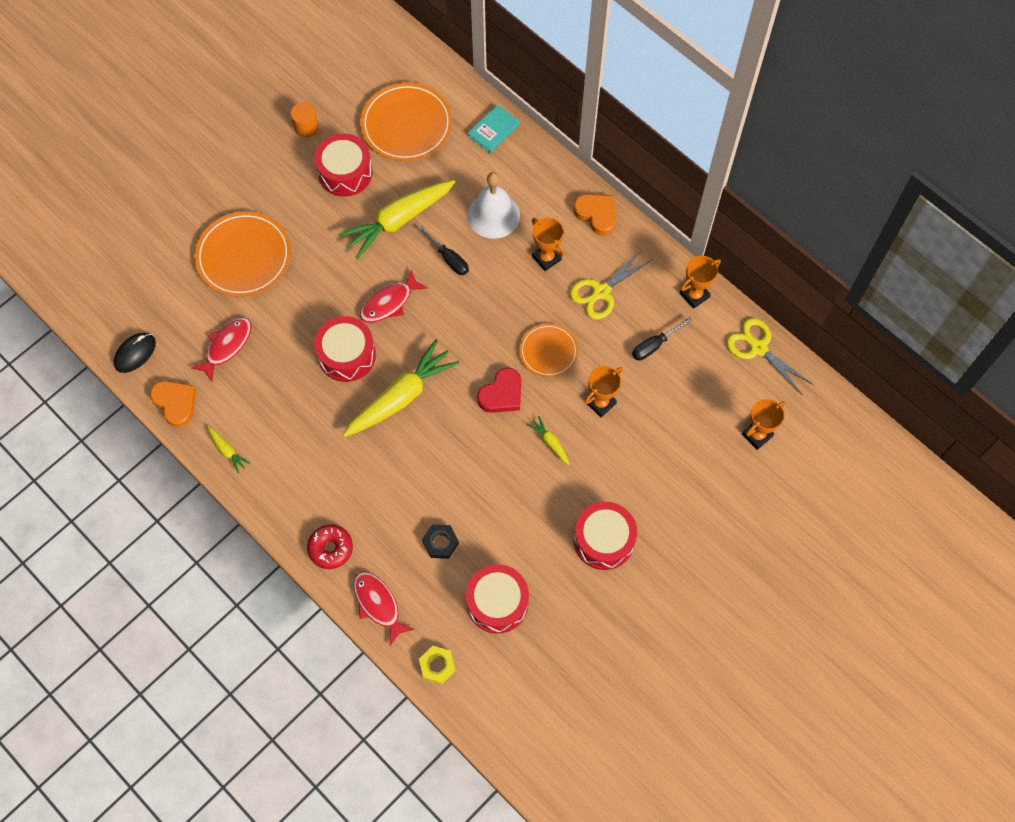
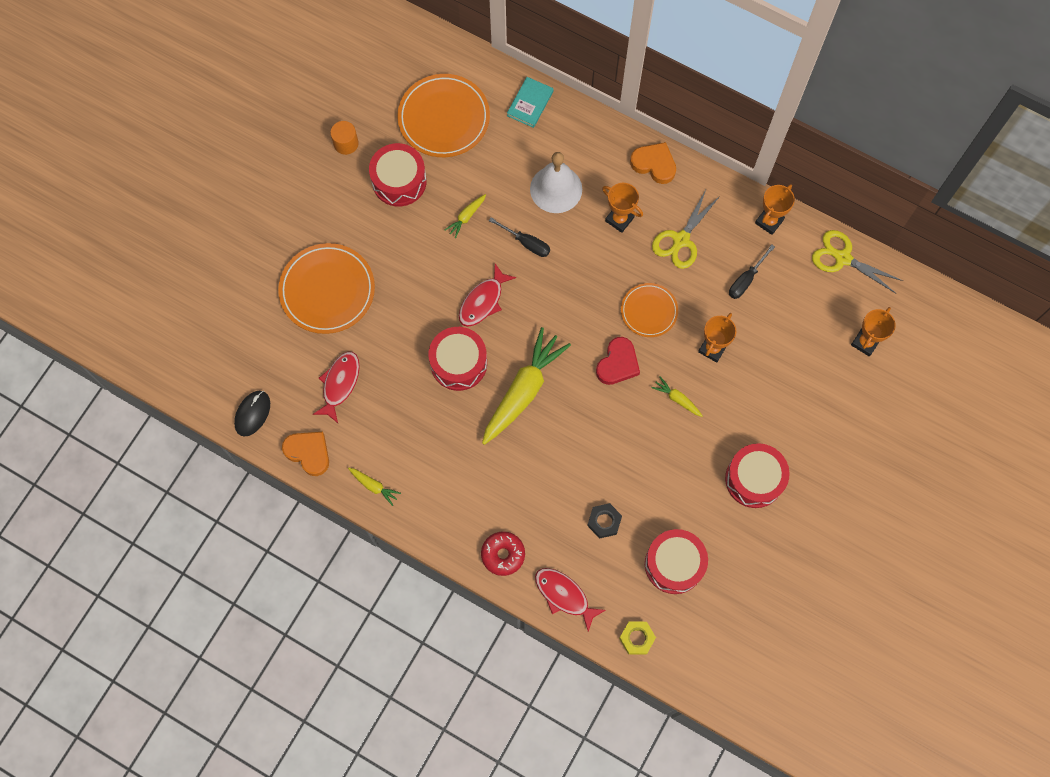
camera: 15 degrees left, 5 degrees up
(399, 220) = (466, 217): yellow carrot -> yellow carrot, size x0.43

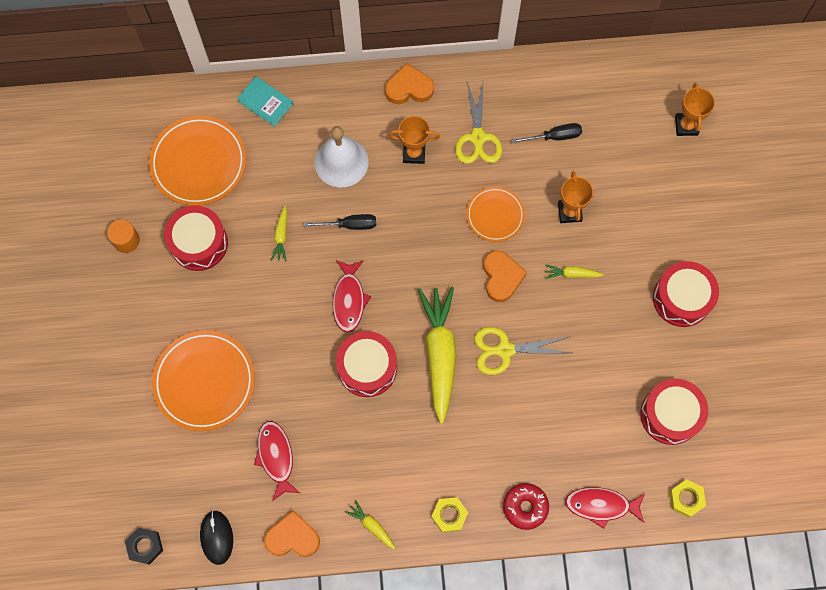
camera: 35 degrees left, 0 degrees up
(374, 486) = (372, 526): yellow carrot -> yellow carrot turned 135 degrees counterclockwise
(439, 519) = (449, 515): none -> yellow nut
(530, 103) = (265, 102): turquoise book -> turquoise book turned 45 degrees counterclockwise
(604, 521) = (588, 419): black nut -> black nut (145, 546)
(617, 363) = (501, 277): red heart -> orange heart
(746, 280) = (555, 136): black screwdriver -> black screwdriver turned 105 degrees counterclockwise
(769, 221) = (538, 75): orange trophy -> none
(843, 258) = (618, 68): yellow scissors -> yellow scissors (505, 350)

